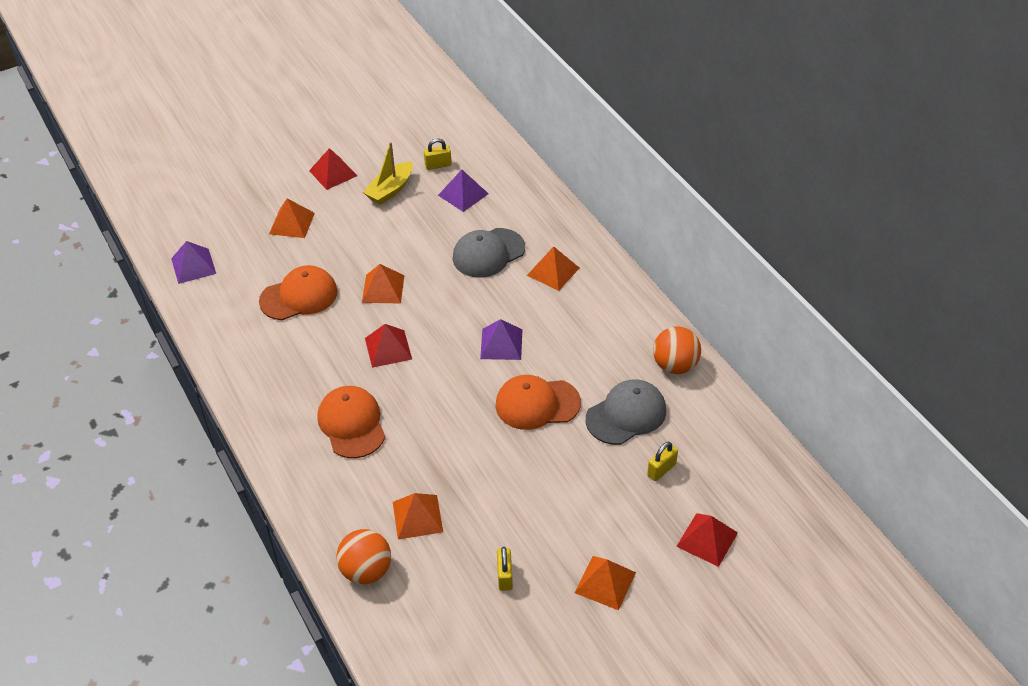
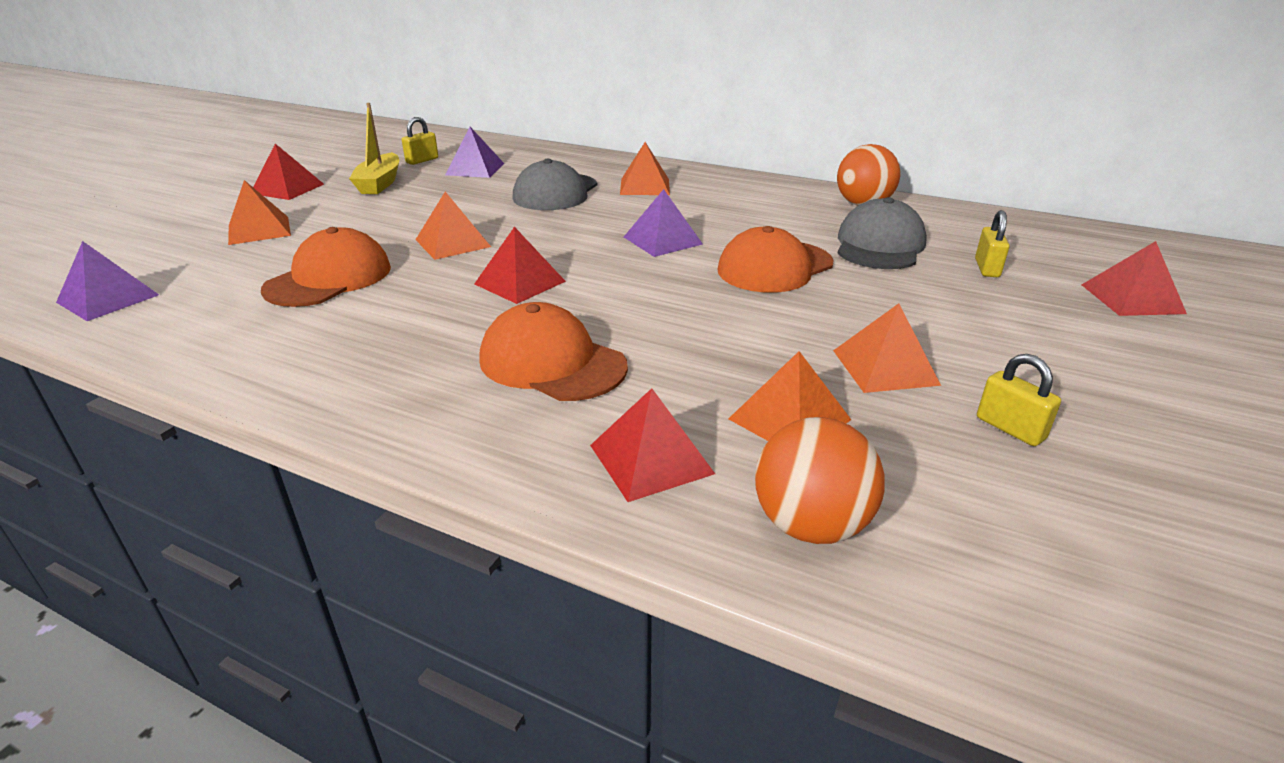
camera: 35 degrees left, 15 degrees down
(340, 506) = (651, 459): none -> red pyramid
(605, 582) = (1123, 377): orange pyramid -> orange pyramid (884, 367)

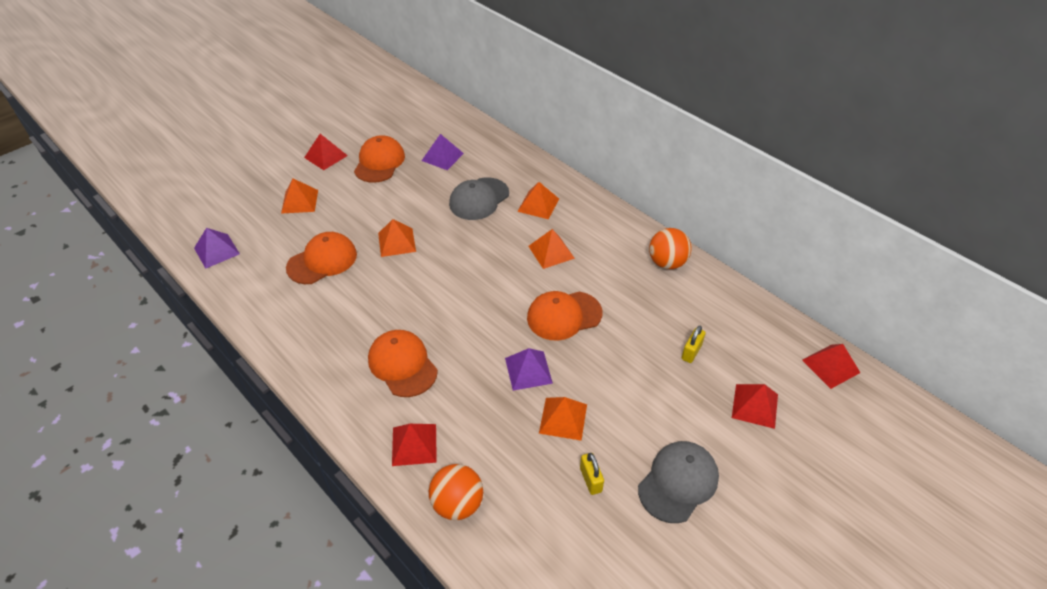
camera: 20 degrees right, 15 degrees up
(379, 183) = (379, 162): yellow boat -> orange cap
(422, 160) = (414, 138): yellow padlock -> none
(520, 282) = (416, 291): red pyramid -> red pyramid (830, 366)
(662, 240) = (515, 270): purple pyramid -> purple pyramid (528, 370)
(789, 419) = (490, 439): orange pyramid -> orange pyramid (551, 252)
(879, 245) = (643, 310): grey cap -> grey cap (678, 482)

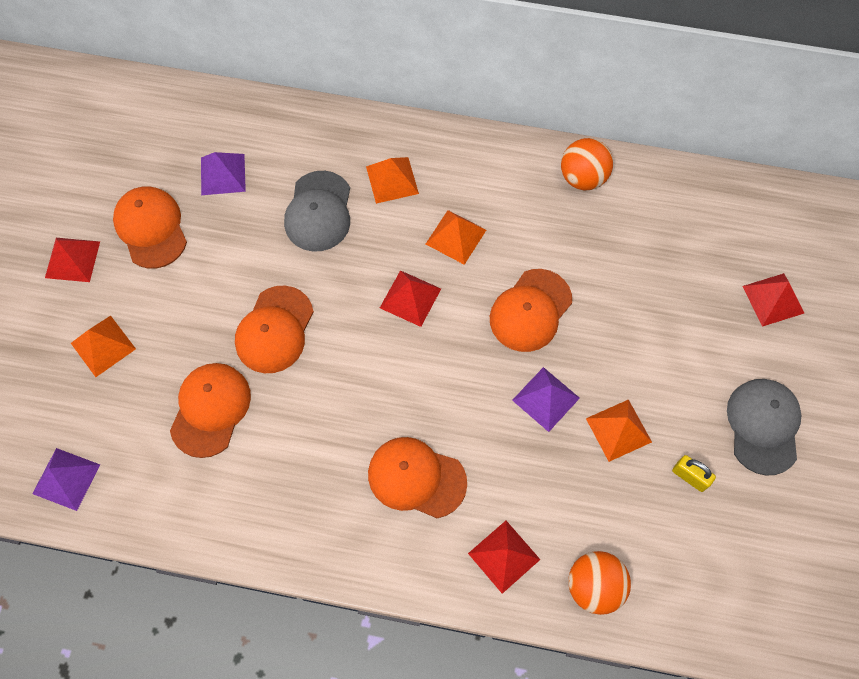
camera: 35 degrees left, 20 degrees up
(396, 242) = (274, 330): orange pyramid -> orange cap
(691, 352) = (680, 275): yellow padlock -> none
(830, 366) = (808, 210): red pyramid -> red pyramid (410, 298)

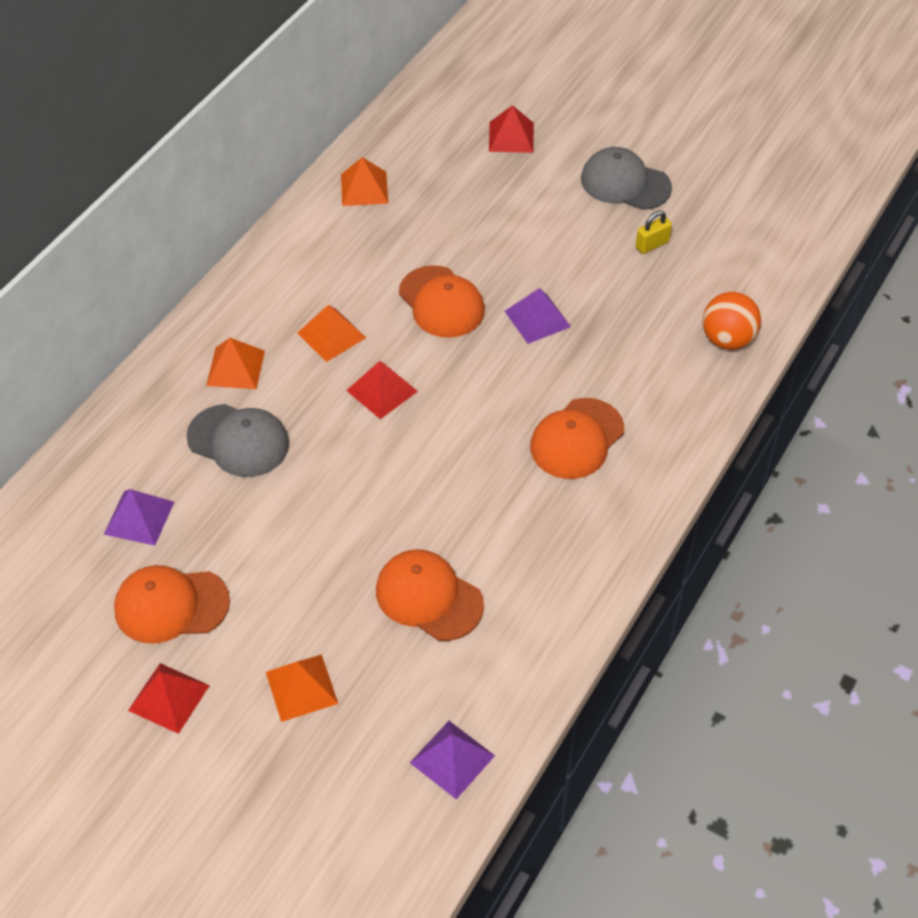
camera: 70 degrees left, 15 degrees down
(274, 330) = (361, 516): orange cap -> none
(504, 556) = (678, 395): red pyramid -> none
(583, 178) = (319, 221): orange ball -> none
(618, 430) = (589, 277): orange pyramid -> orange pyramid (364, 188)

